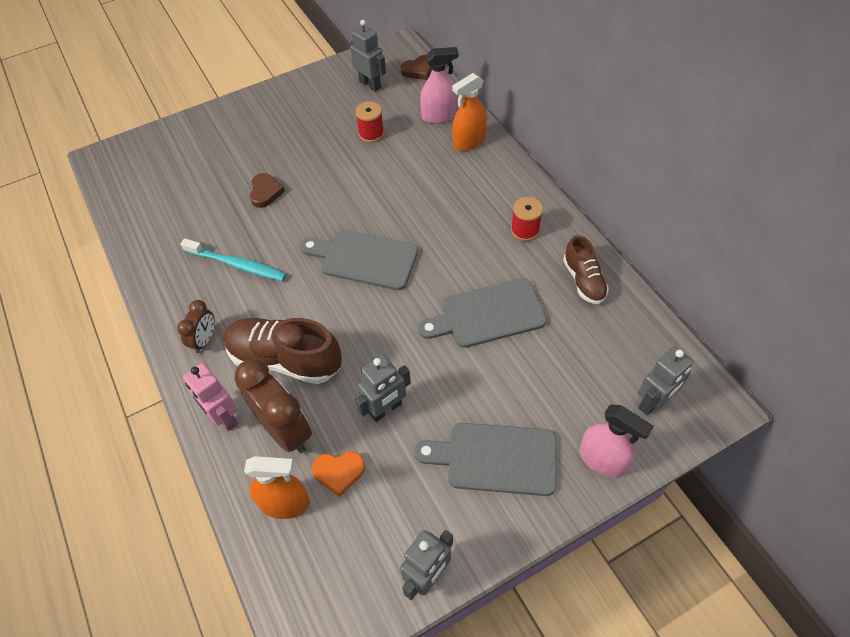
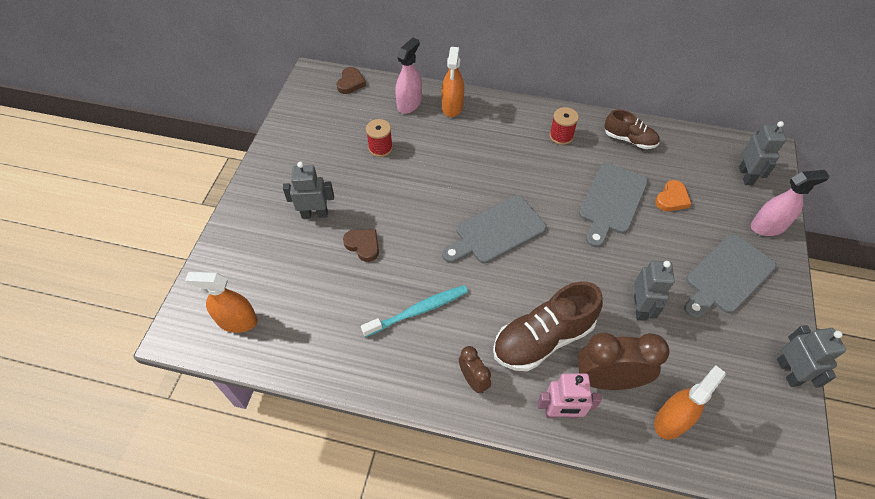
camera: 50 degrees left, 0 degrees up
(136, 178) = (237, 321): none -> orange spray bottle
(339, 472) = (671, 369): orange heart -> orange heart (672, 199)
(370, 84) = (329, 115): grey robot -> grey robot (314, 214)

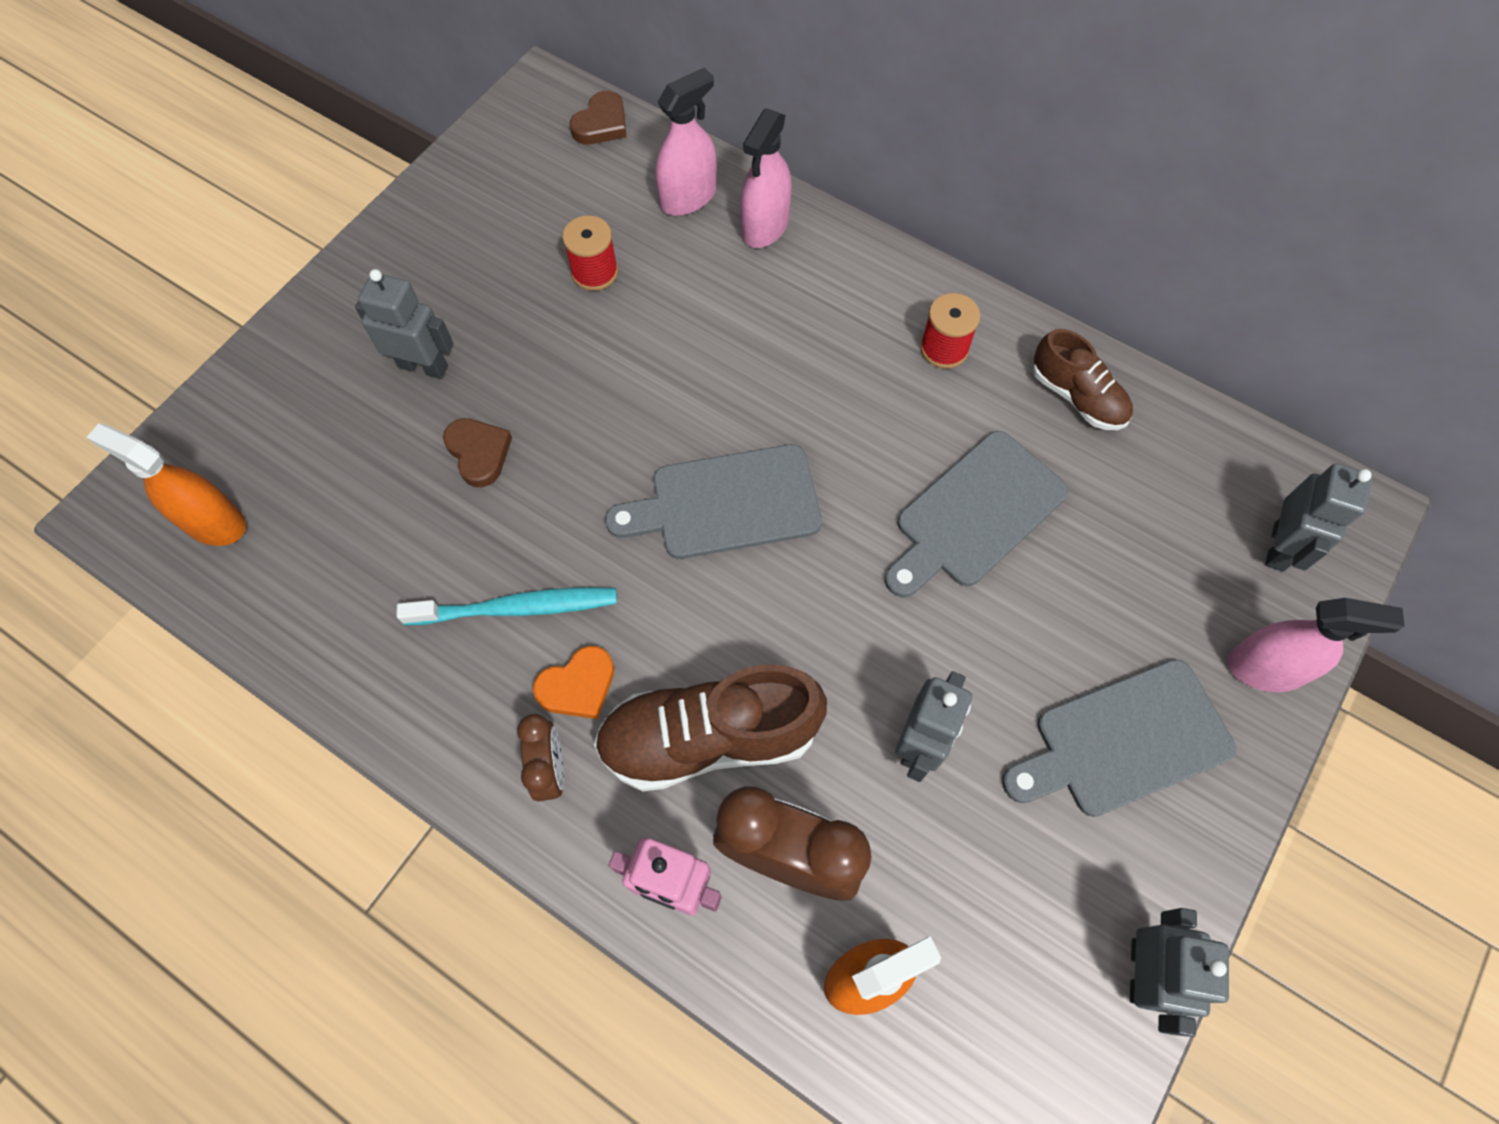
camera: 20 degrees right, 10 degrees up
(452, 107) = (765, 226): orange spray bottle -> pink spray bottle
(672, 199) = (1098, 546): orange heart -> orange heart (578, 686)

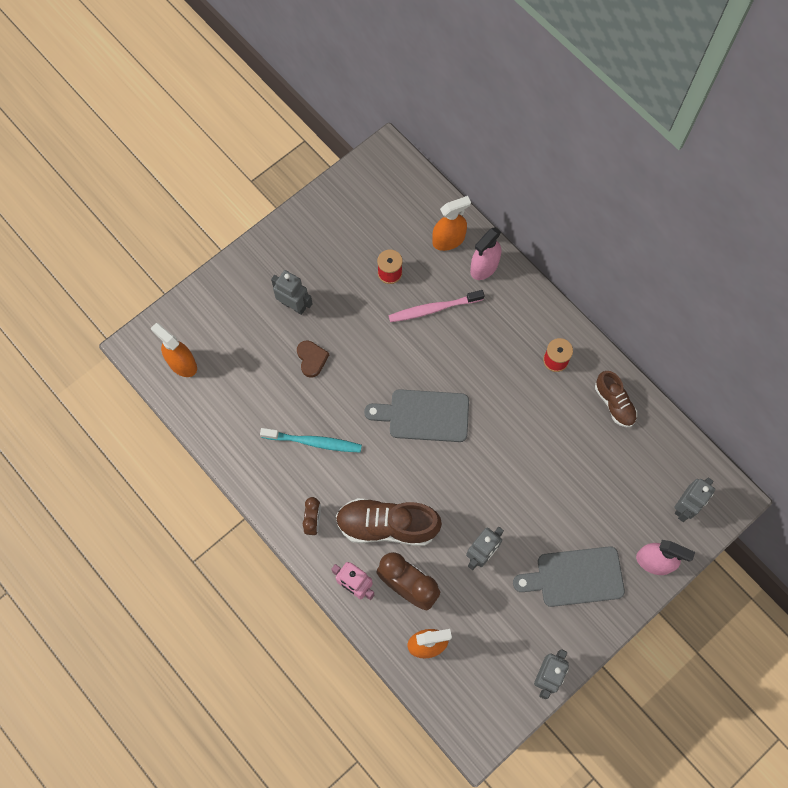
camera: 15 degrees right, 5 degrees up
(578, 686) = (334, 486): orange heart -> none
(601, 124) = (414, 183): brown heart -> none
(688, 197) = (448, 240): pink spray bottle -> orange spray bottle
(693, 313) = (434, 309): none -> pink toothbrush
(975, 514) = (542, 451): grey cutting board -> none

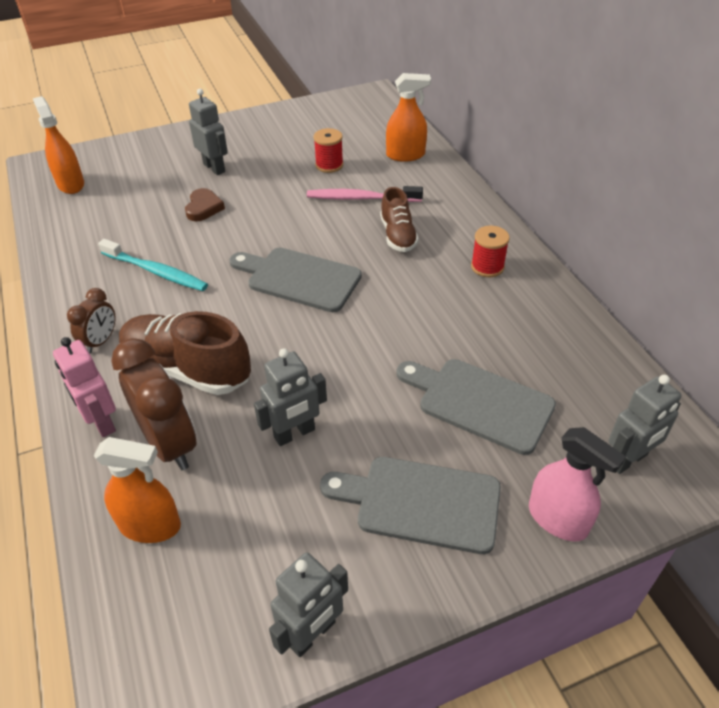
camera: 20 degrees right, 25 degrees down
(484, 267) = (435, 180): pink spray bottle -> none
(587, 491) = (479, 403): none -> grey cutting board
(614, 403) = (551, 322): brown shoe -> brown shoe (398, 235)

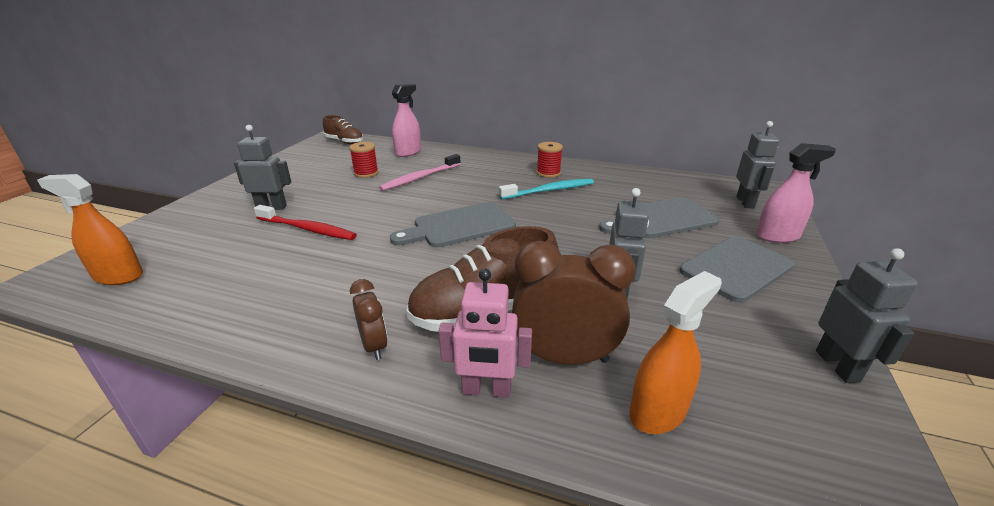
camera: 50 degrees left, 15 degrees down
(156, 271) = (337, 279): turquoise toothbrush -> turquoise toothbrush (549, 191)
(204, 208) = (307, 229): brown heart -> red toothbrush
(398, 235) = (477, 182): brown shoe -> brown shoe (344, 142)
(405, 155) = (408, 152): orange spray bottle -> pink spray bottle

